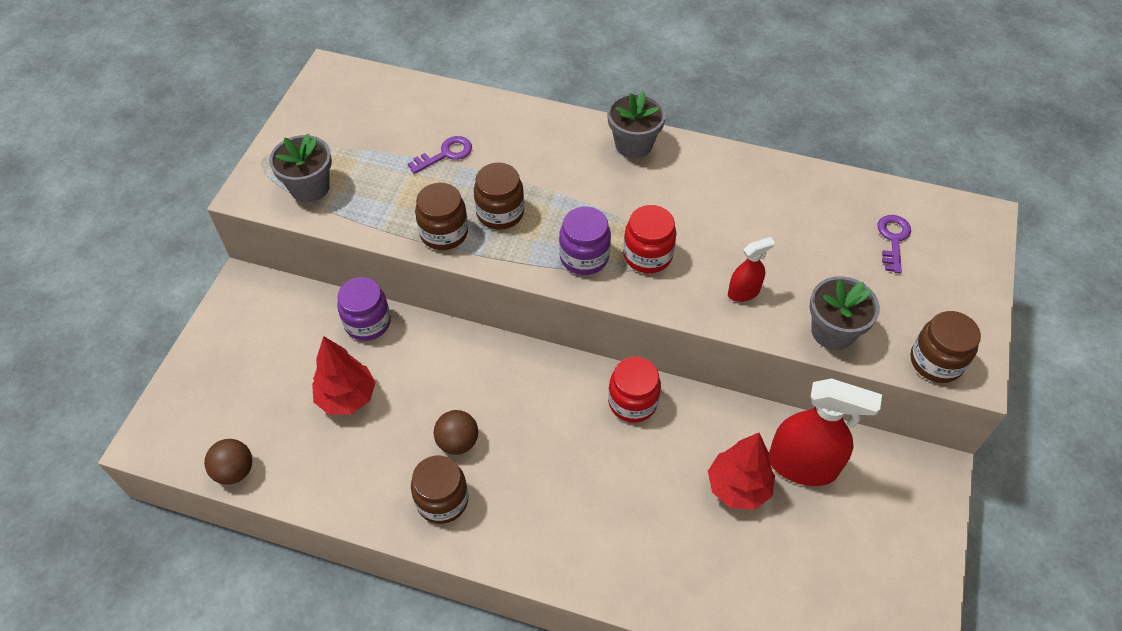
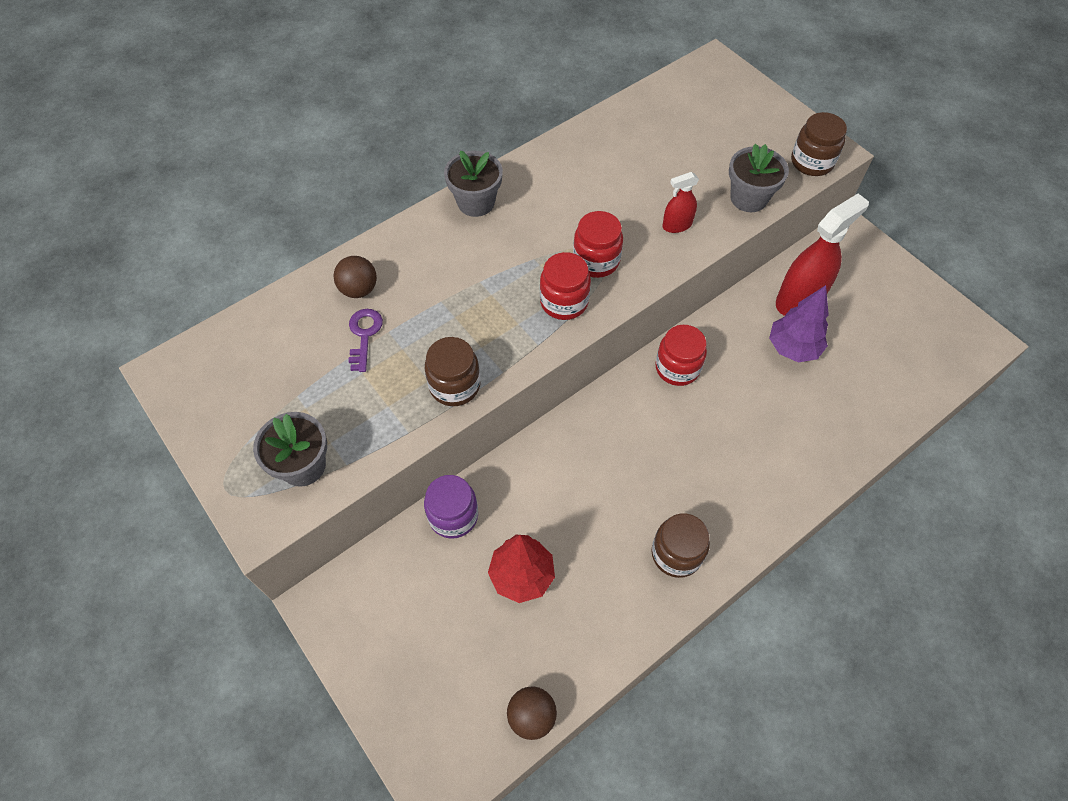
camera: 55 degrees left, 5 degrees up
(458, 442) = (629, 511): brown ball -> brown ball (359, 289)
(500, 213) = (468, 332): brown jar -> none
(584, 257) = (564, 302): purple jar -> red jar
(738, 488) = (793, 348): red tree -> purple tree
(743, 292) = (677, 225): red spray bottle -> red spray bottle turned 120 degrees counterclockwise
(893, 239) = (696, 117): purple key -> none

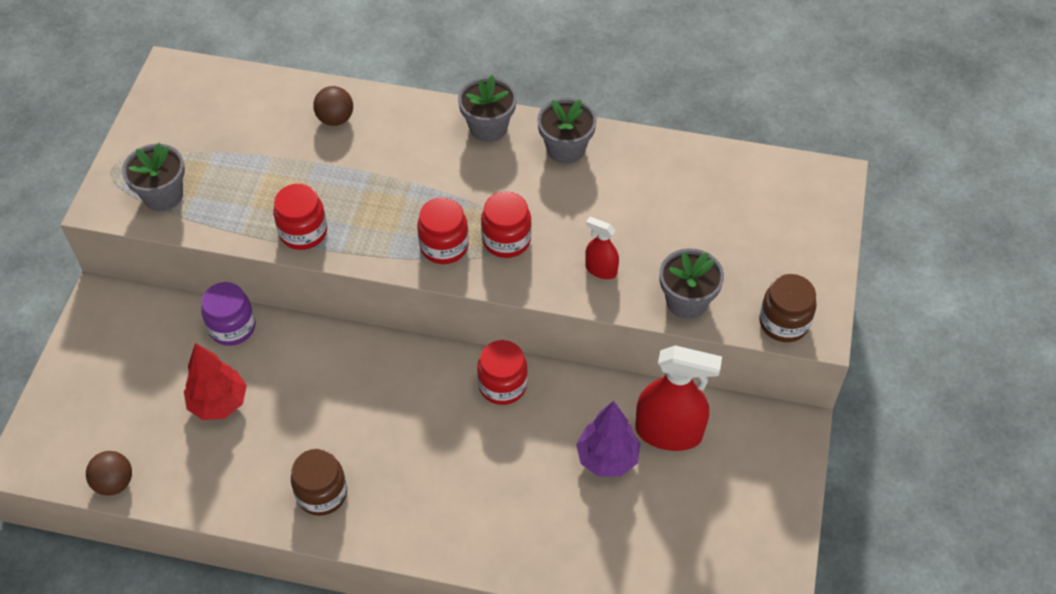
camera: 50 degrees right, 5 degrees down
(364, 335) = (298, 151): purple key -> none
(454, 385) = (303, 232): brown jar -> red jar
(545, 173) = (565, 149): none -> grey flower pot

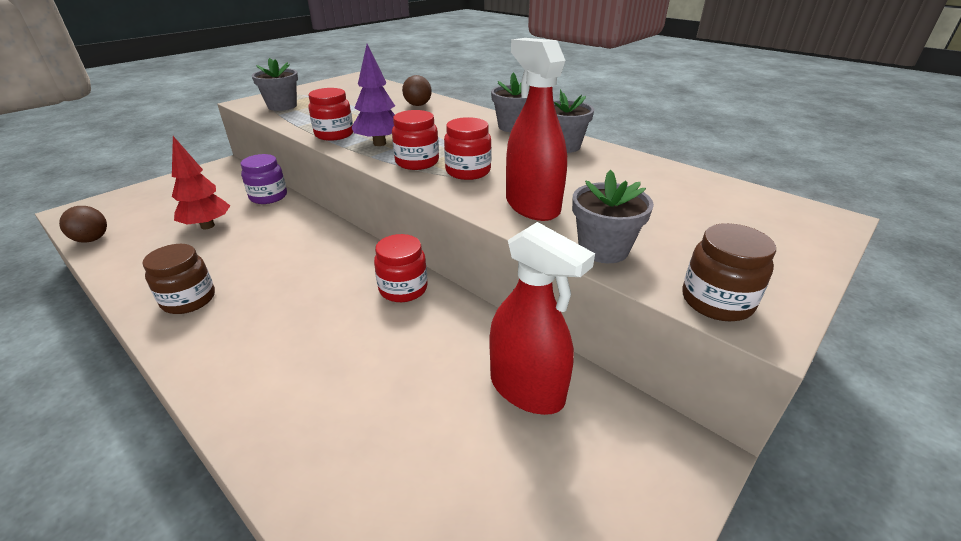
camera: 30 degrees right, 20 degrees down
(601, 269) = (532, 206): red spray bottle -> red spray bottle, size x1.97
(607, 458) = (442, 383): purple tree -> purple tree (379, 143)

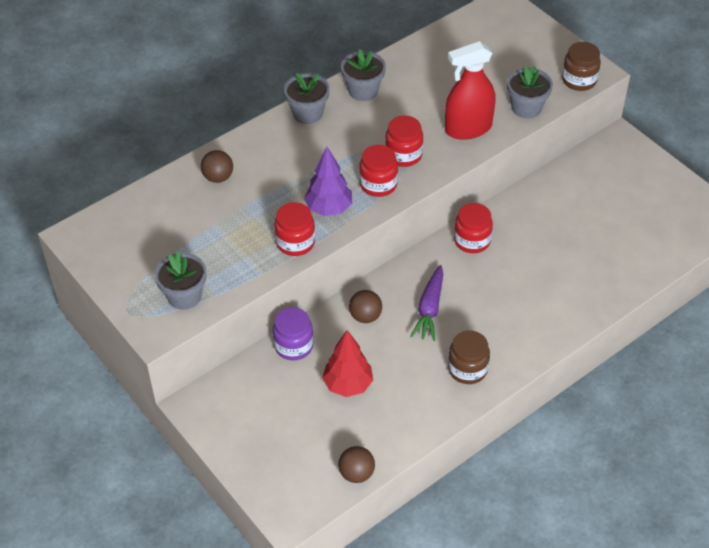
camera: 80 degrees left, 15 degrees up
(294, 228) = (365, 316): none -> brown ball
(294, 265) = (429, 309): none -> purple carrot
(527, 389) = (574, 189): red spray bottle -> none

